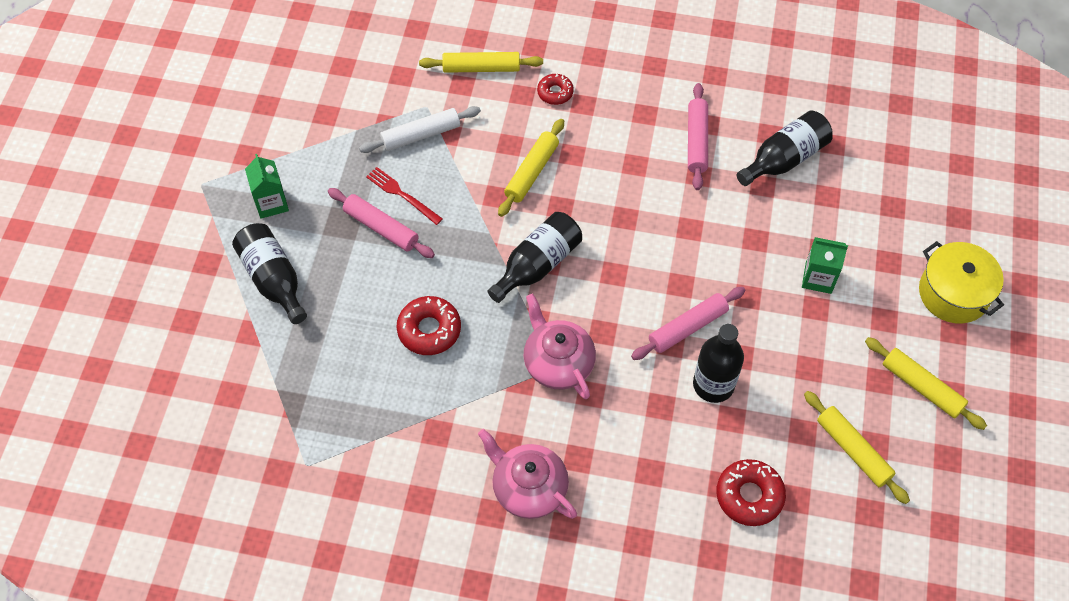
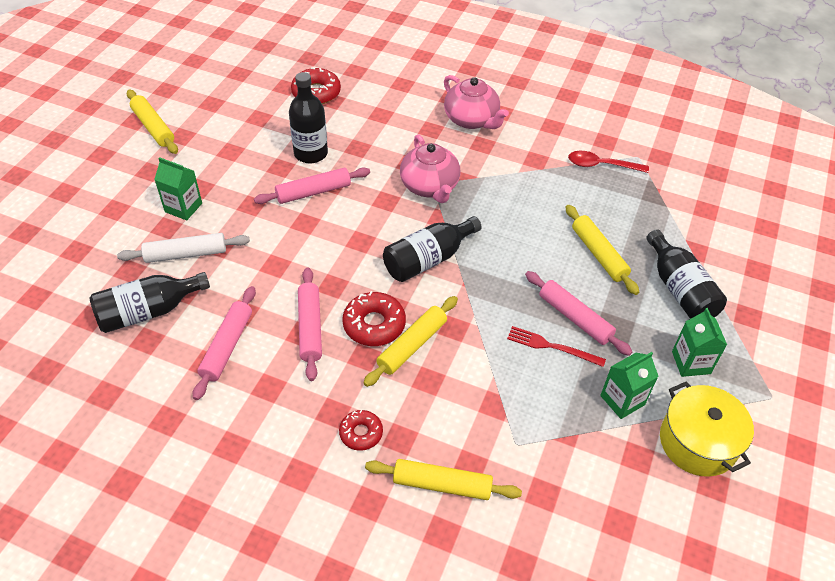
camera: 170 degrees left, 10 degrees down
(337, 157) = (622, 400): none -> green carton
(353, 440) = (601, 165): none -> red spoon
(402, 195) = (552, 346): red fork -> red fork turned 150 degrees clockwise
(421, 135) = (526, 409): white rolling pin -> white rolling pin (186, 254)
(429, 330) = (535, 226): red donut -> red donut (374, 324)
(630, 172) = (310, 327): none -> pink rolling pin
(853, 450) = (229, 103): yellow rolling pin -> yellow rolling pin (598, 254)
(953, 293) = (79, 178): yellow pot -> yellow pot (698, 442)

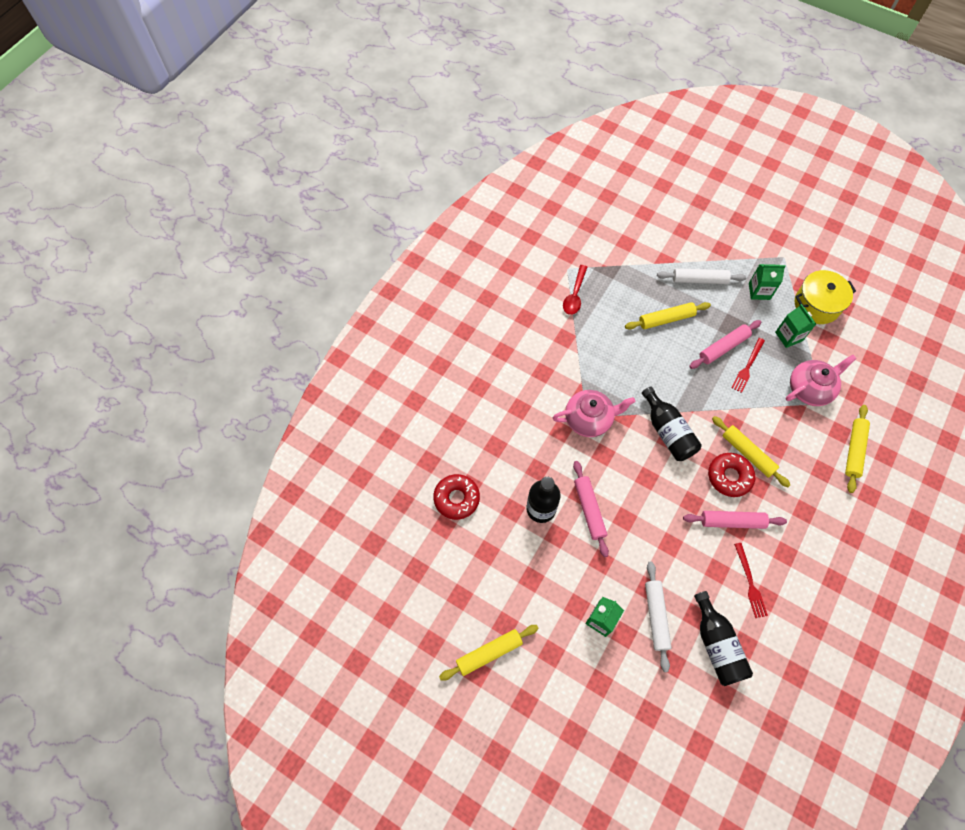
camera: 80 degrees left, 15 degrees up
(227, 346) = (750, 583): pink rolling pin -> red fork
(361, 433) = (820, 494): red donut -> none
(472, 119) = (510, 375): pink teapot -> pink teapot (810, 389)
(679, 289) = (699, 280): black bottle -> white rolling pin

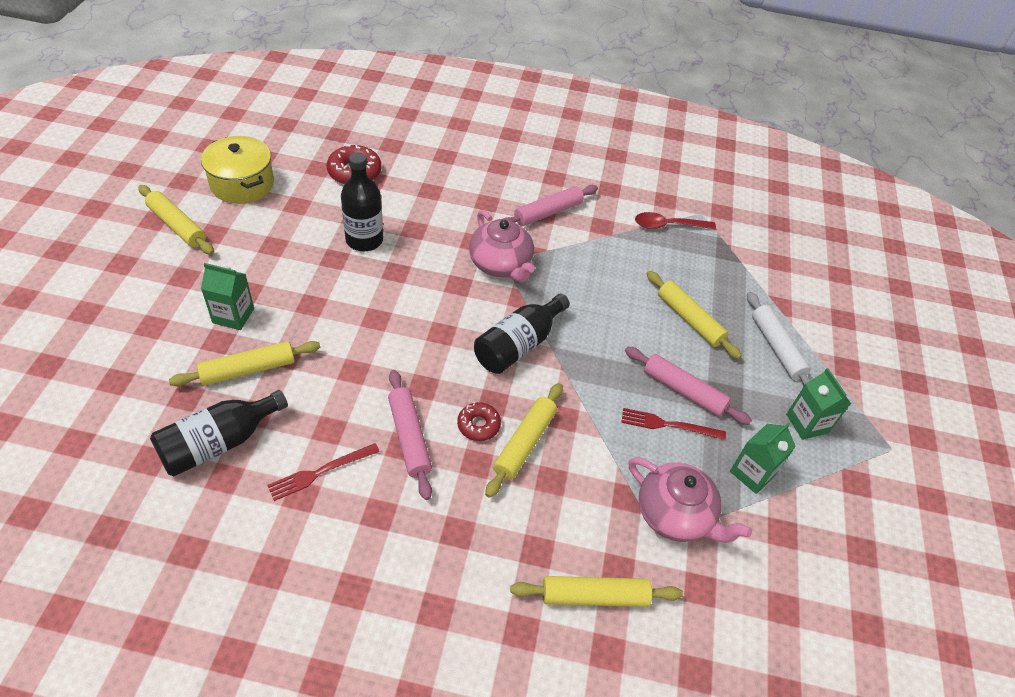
camera: 65 degrees right, 15 degrees down
(589, 510) = (377, 283): pink rolling pin -> pink rolling pin (548, 212)
(656, 616) = (248, 369): white rolling pin -> yellow rolling pin
(729, 477) = (478, 425): red donut -> red donut, size x0.63
(817, 305) = (835, 507): yellow pot -> yellow pot (242, 184)

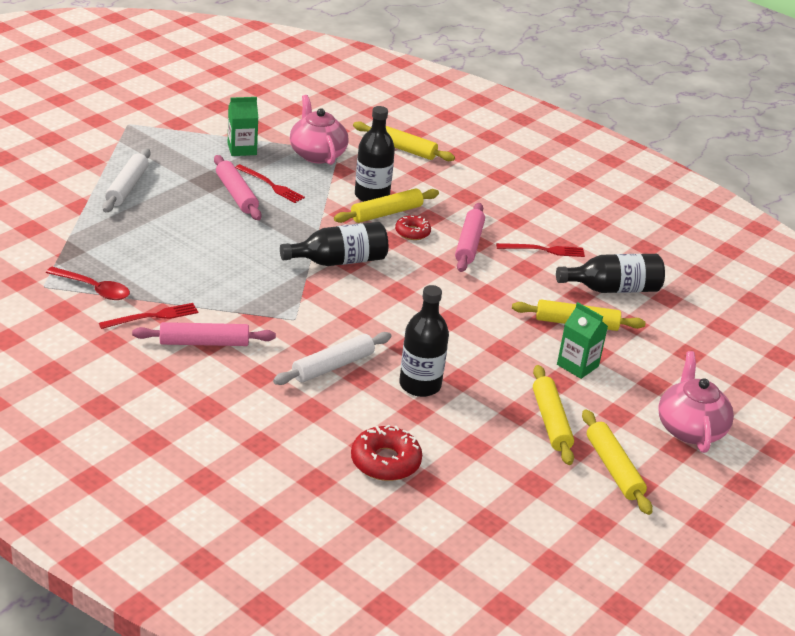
camera: 150 degrees left, 15 degrees down
(242, 184) = (526, 493): yellow pot -> none
(441, 230) = (333, 366): none -> white rolling pin
(501, 264) = (299, 318): pink teapot -> pink teapot (690, 429)
(560, 466) = (372, 196): none -> black bottle
(604, 219) = (152, 317): none -> red fork
(689, 320) = (174, 225): yellow rolling pin -> yellow rolling pin (551, 421)
(807, 423) = (168, 151): green carton -> none

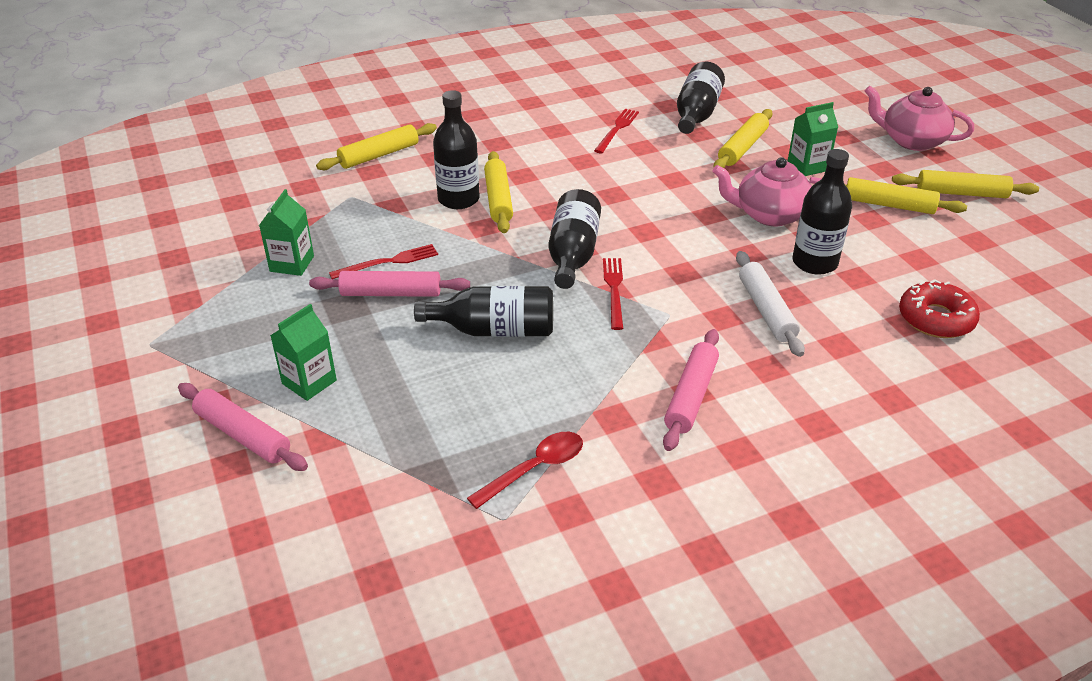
camera: 60 degrees left, 5 degrees up
(127, 187) = (309, 382): white rolling pin -> green carton
(152, 317) = (620, 427): red fork -> red fork (614, 290)
(224, 245) = (495, 330): none -> black bottle
(317, 154) = (346, 212): pink teapot -> pink teapot (769, 214)
(412, 232) = (544, 193): red donut -> none
(469, 244) = (584, 166): pink rolling pin -> pink rolling pin (243, 435)

